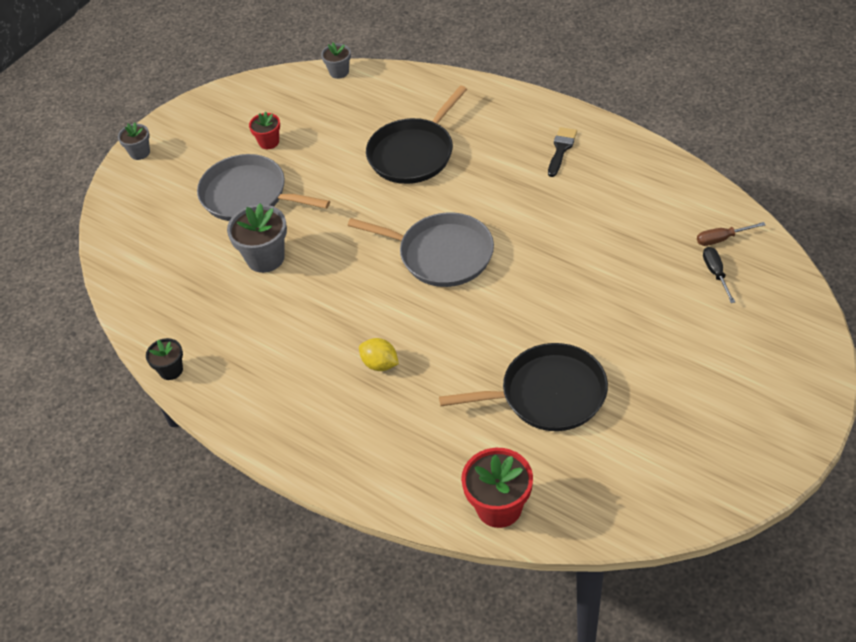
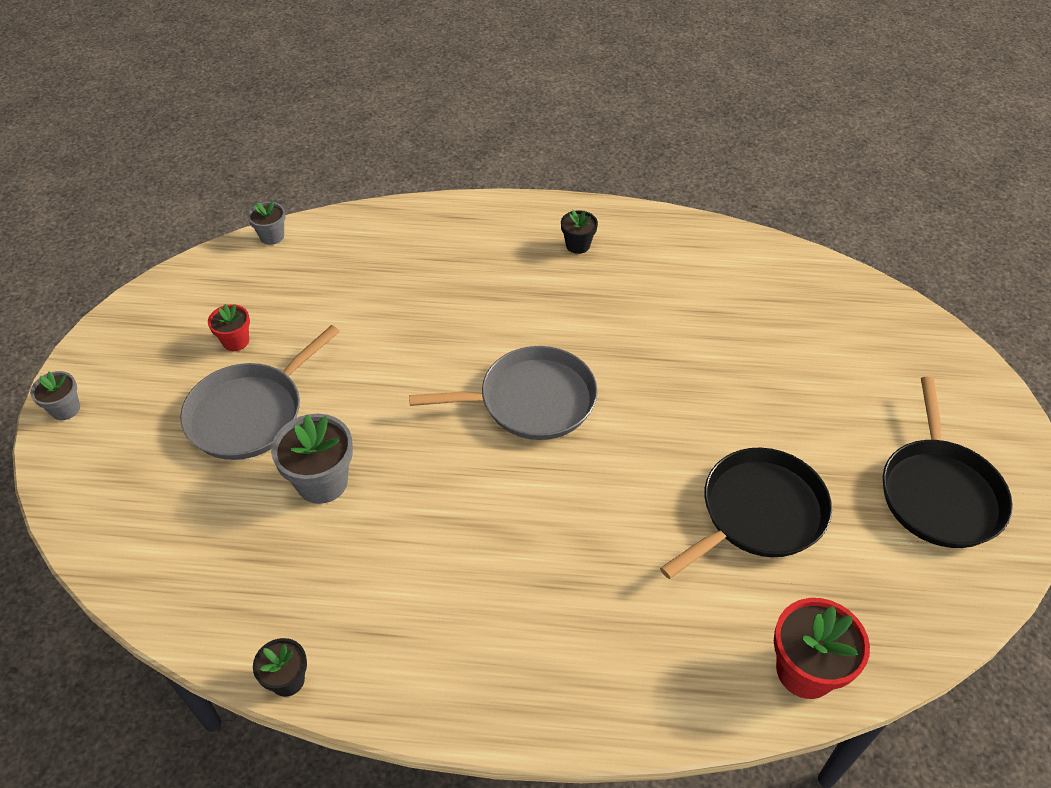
camera: 35 degrees left, 0 degrees up
(248, 195) = (250, 413): grey pan -> grey pan turned 45 degrees counterclockwise
(380, 364) = (551, 557): yellow lemon -> none
(413, 153) = (421, 299): black pan -> black pan (939, 493)
(561, 149) = (578, 245): black brush -> black flower pot
(716, 273) = (820, 320): black screwdriver -> none
(722, 239) = (798, 284): brown screwdriver -> none

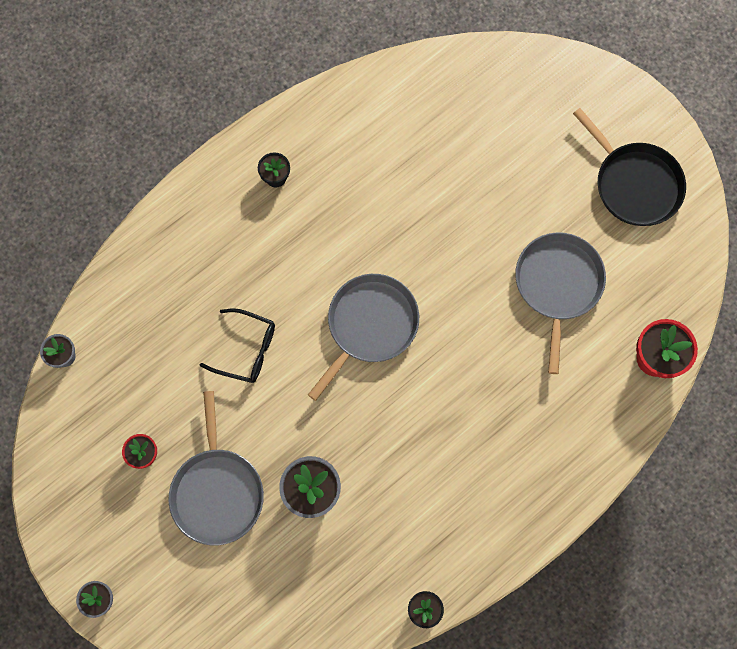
camera: 45 degrees left, 25 degrees up
(406, 336) = (246, 349): none -> black glasses
(758, 513) = (557, 285): black pan -> grey pan

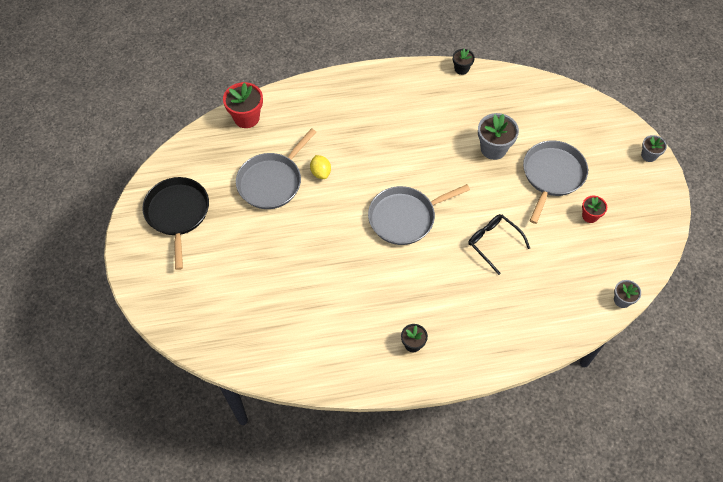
camera: 150 degrees left, 15 degrees down
(508, 330) = (321, 172): none -> yellow lemon

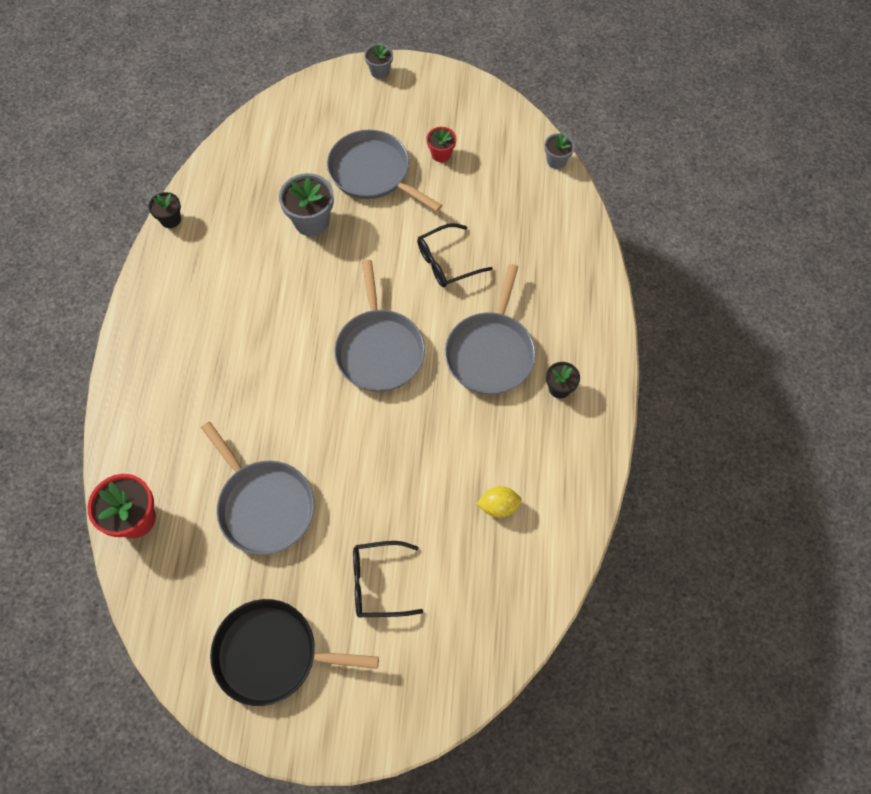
camera: 75 degrees left, 5 degrees up
(235, 260) = (378, 583): none -> black glasses
(321, 172) = (272, 436): yellow lemon -> yellow lemon (498, 506)
(427, 290) = (490, 352): none -> grey pan

